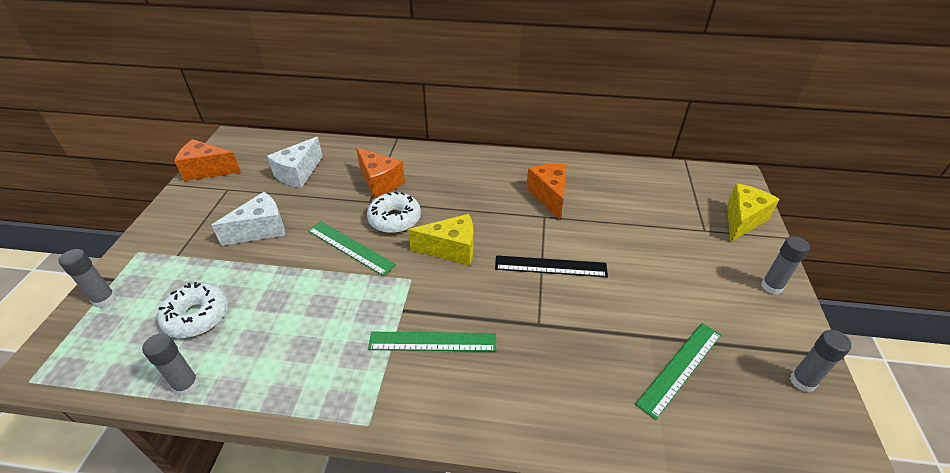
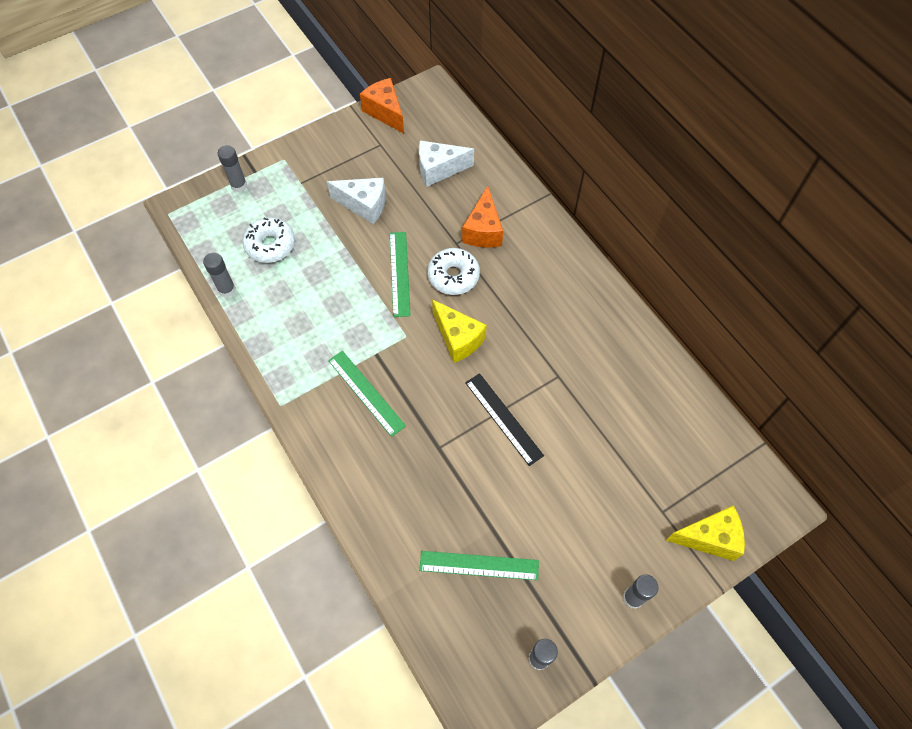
camera: 50 degrees right, 20 degrees up
(549, 196) = (588, 363): orange cheese -> none

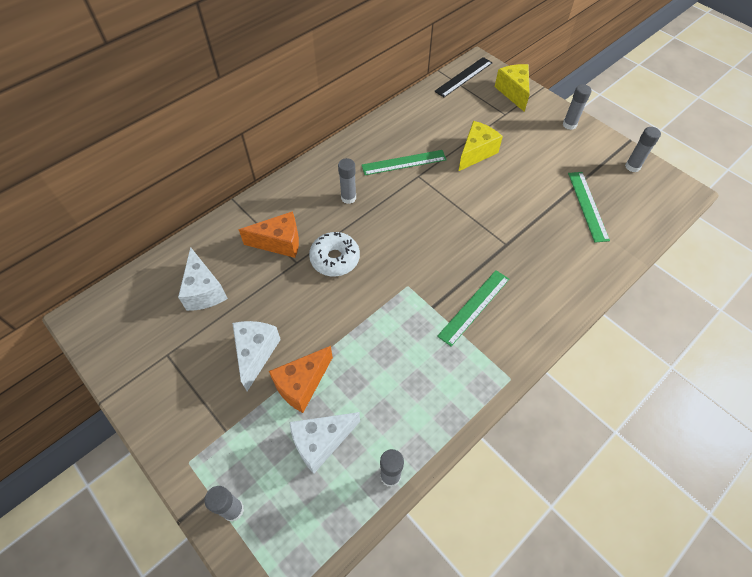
camera: 100 degrees left, 5 degrees down
(270, 245) = (321, 442): white donut -> white cheese
(385, 112) = (116, 358): orange cheese -> orange cheese (302, 384)
(399, 273) = (339, 303): green ruler -> green ruler (404, 162)
(458, 338) = (400, 245): yellow cheese -> yellow cheese (476, 153)
(503, 418) = (466, 205): black ruler -> black ruler (463, 77)
(534, 298) = (348, 198): none -> grey glue stick

